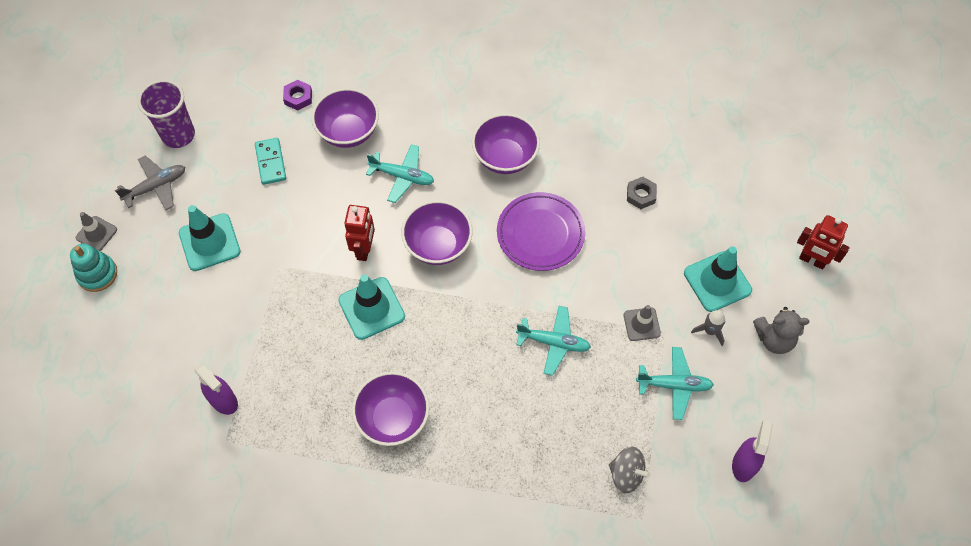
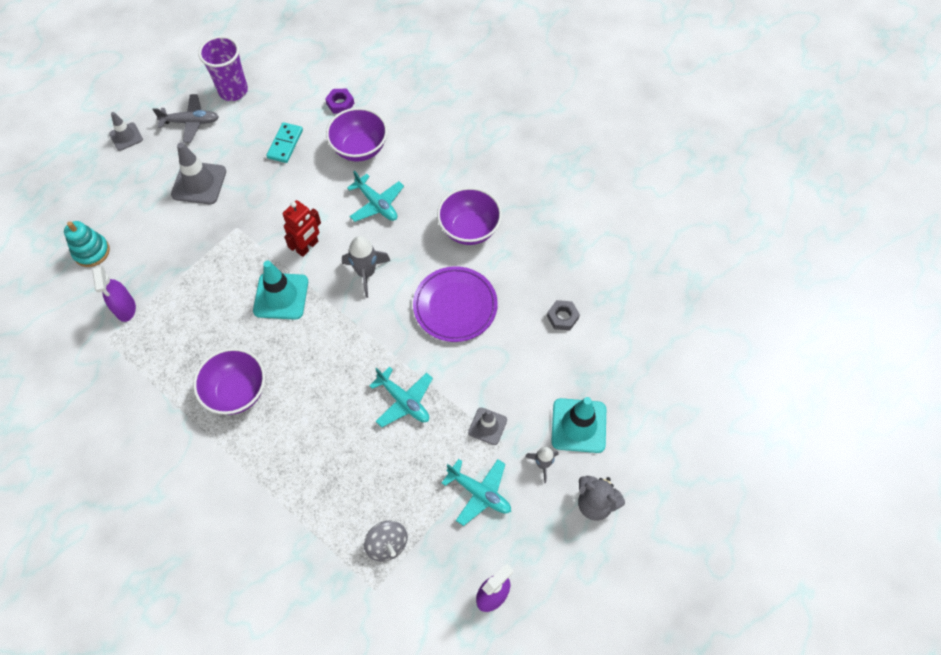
camera: 30 degrees right, 0 degrees up
(97, 274) = (106, 167): turquoise stacking toy -> turquoise stacking toy (91, 252)
(209, 242) = (199, 183): turquoise traffic cone -> grey traffic cone
(438, 245) = (366, 273): purple bowl -> grey rocket
(812, 260) = (678, 453): red robot -> none

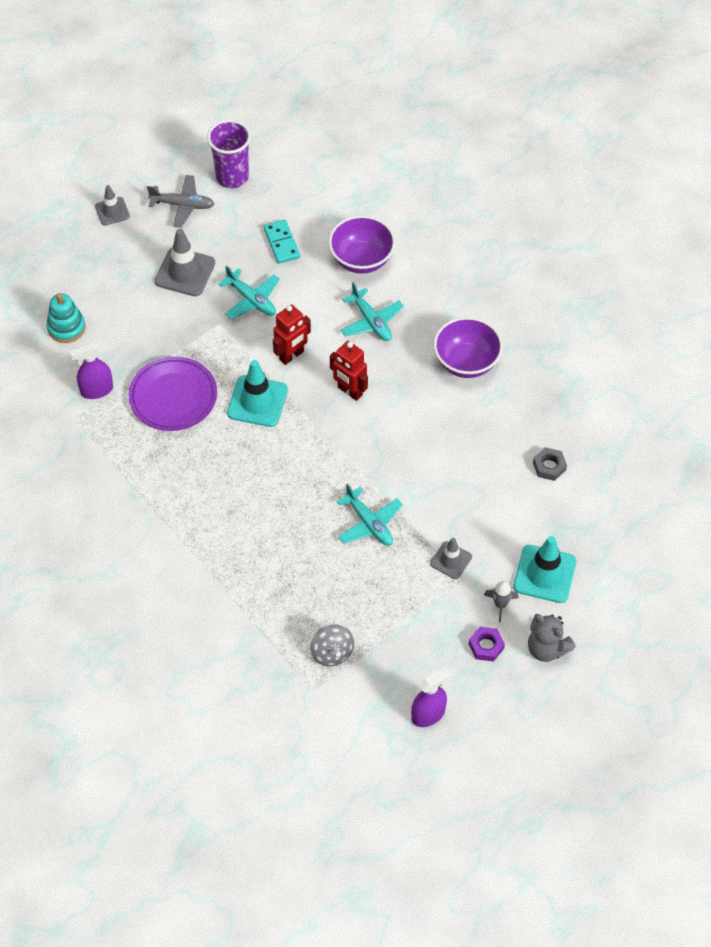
camera: 10 degrees right, 5 degrees down
(125, 308) = (96, 390): purple spray bottle -> purple spray bottle turned 75 degrees clockwise
(237, 392) = (201, 488): purple bowl -> none
(285, 144) = (281, 243): turquoise domino -> turquoise domino turned 45 degrees counterclockwise
(340, 103) = (347, 207): purple nut -> purple nut (486, 646)
(366, 273) = (349, 391): grey rocket -> red robot
(455, 306) = (437, 438): purple plate -> purple plate (173, 397)
(479, 493) = (431, 621): turquoise plane -> turquoise plane (251, 300)

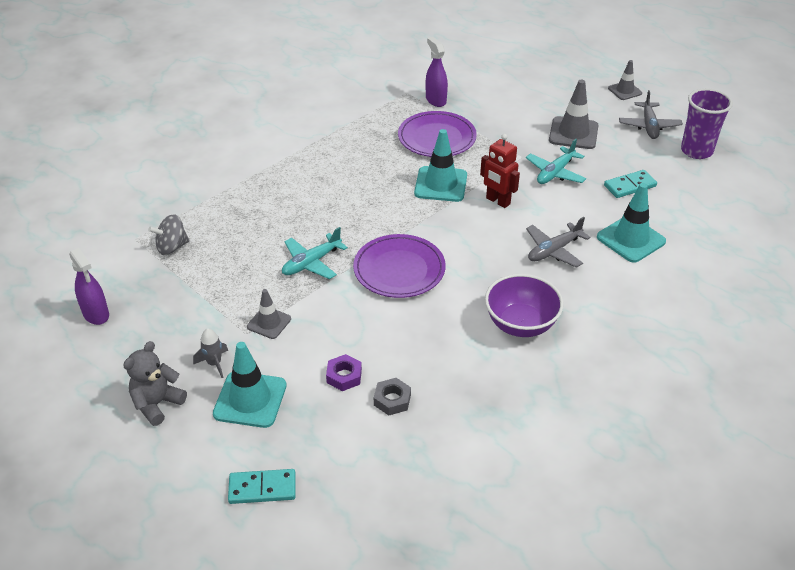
camera: 85 degrees right, 15 degrees down
(66, 327) = (495, 80): turquoise stacking toy -> none
(349, 391) = (464, 241): red robot -> none
(361, 259) = (631, 239): purple bowl -> turquoise traffic cone
(371, 321) = (554, 250): turquoise plane -> grey plane
(386, 449) = (399, 270): none -> purple plate
(486, 646) = (166, 354): purple nut -> purple nut (344, 376)
(638, 563) = (262, 488): none -> turquoise domino

